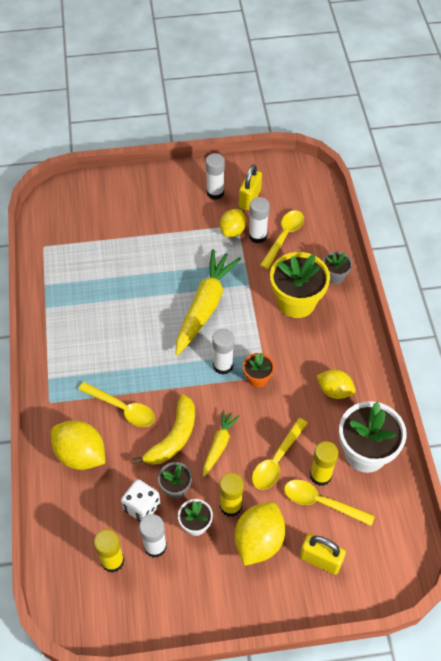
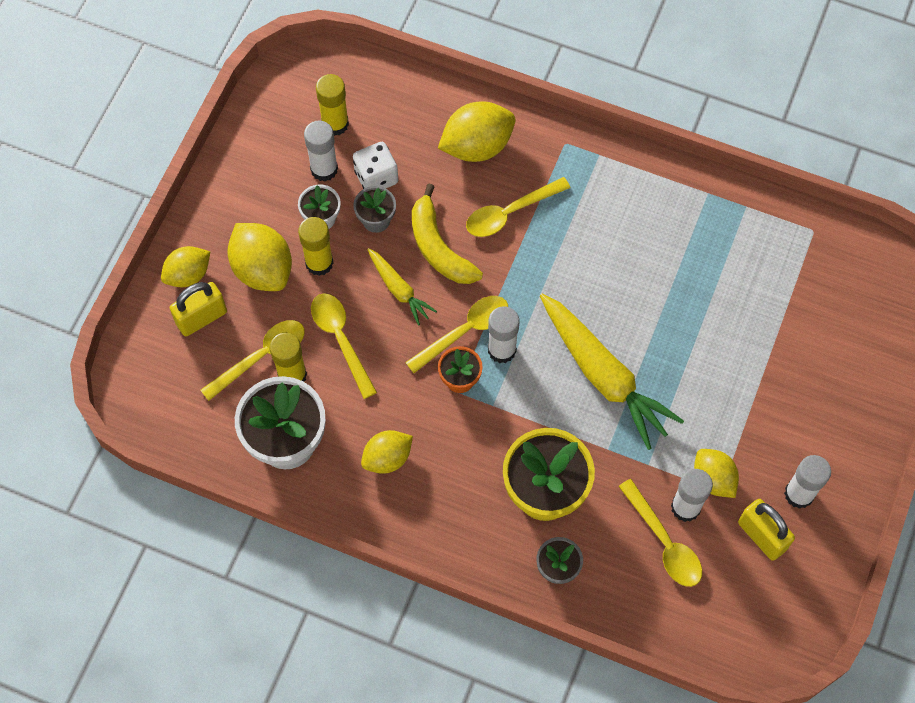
camera: 120 degrees right, 10 degrees up
(224, 392) = (465, 331): none -> yellow spoon
(295, 590) = (188, 275): none -> yellow lemon

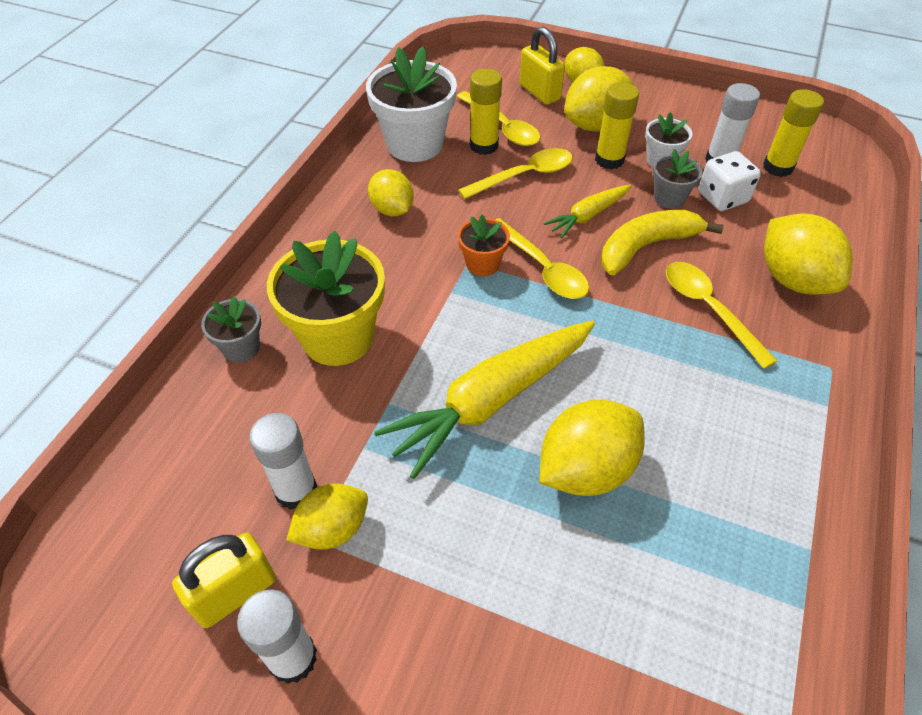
camera: 90 degrees right, 15 degrees down
(502, 350) = (521, 300): white glue stick -> none
(658, 316) = (586, 469): none -> yellow lemon
(664, 542) = (251, 461): yellow spoon -> none

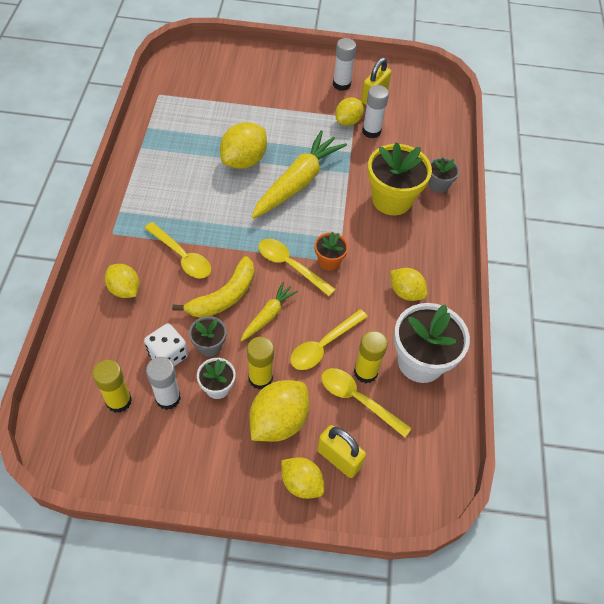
camera: 160 degrees right, 5 degrees up
(793, 279) = (124, 289): yellow lemon -> yellow lemon, size x0.65

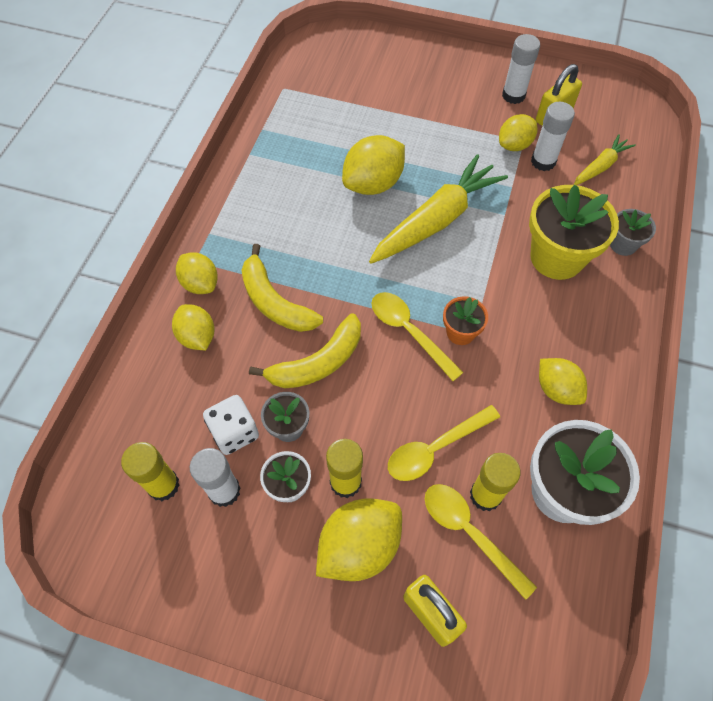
camera: 15 degrees right, 5 degrees up
(182, 256) = (275, 302): yellow spoon -> yellow banana
(268, 315) = (369, 396): yellow carrot -> yellow carrot (600, 166)
(301, 483) = (375, 641): yellow lemon -> yellow lemon (200, 283)

